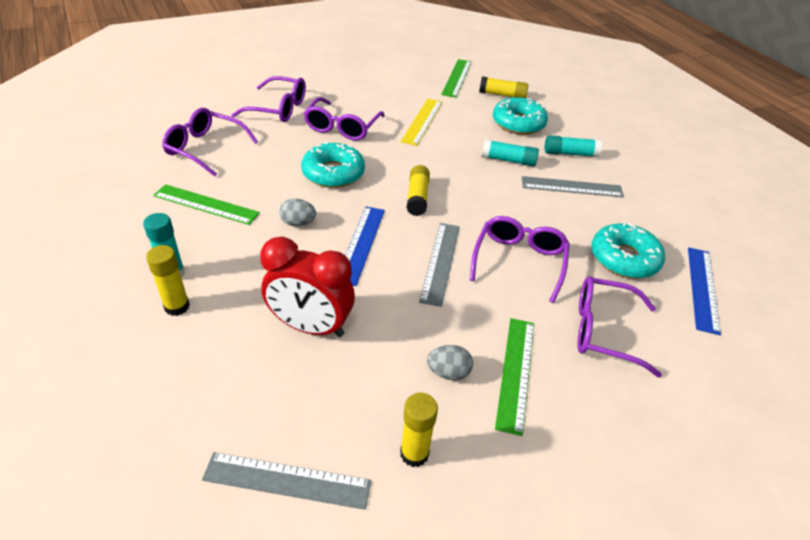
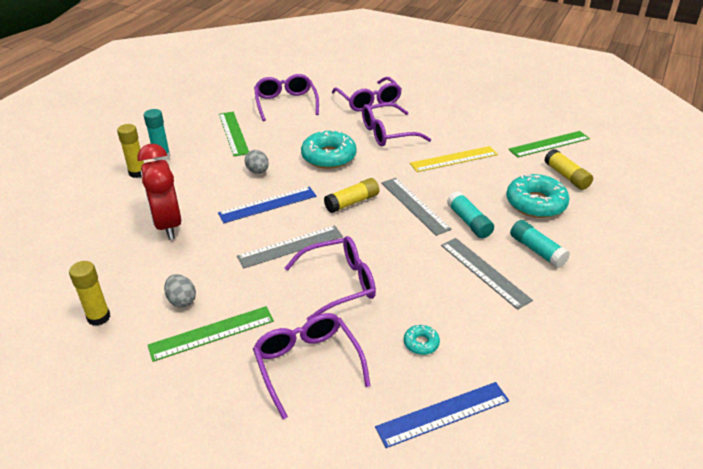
camera: 55 degrees right, 5 degrees down
(287, 480) = (43, 277): grey ruler -> grey ruler (415, 205)
(624, 258) = (421, 343): turquoise donut -> turquoise donut, size x0.47

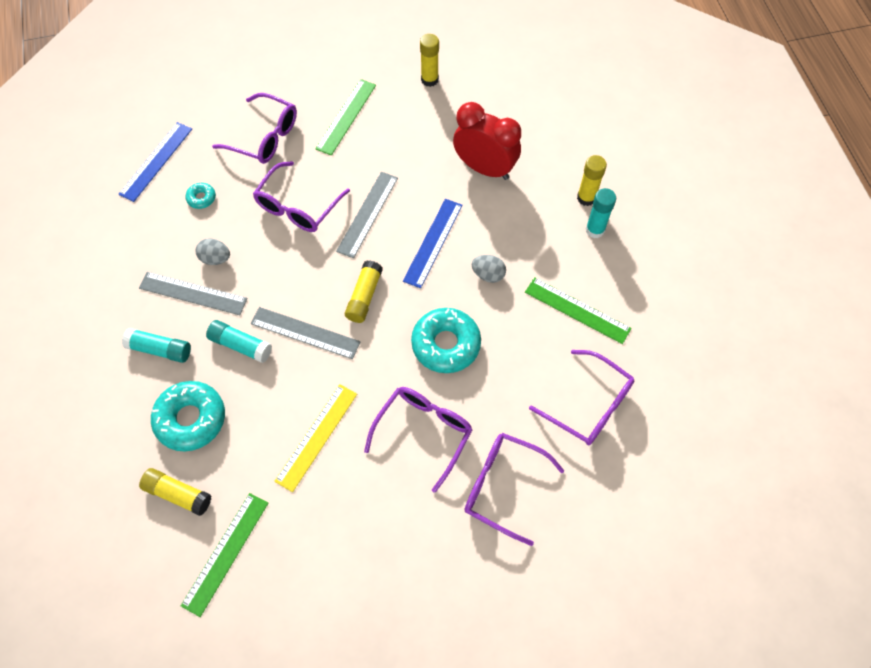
camera: 140 degrees right, 25 degrees up
(182, 300) = (393, 123): grey egg -> grey egg (215, 258)

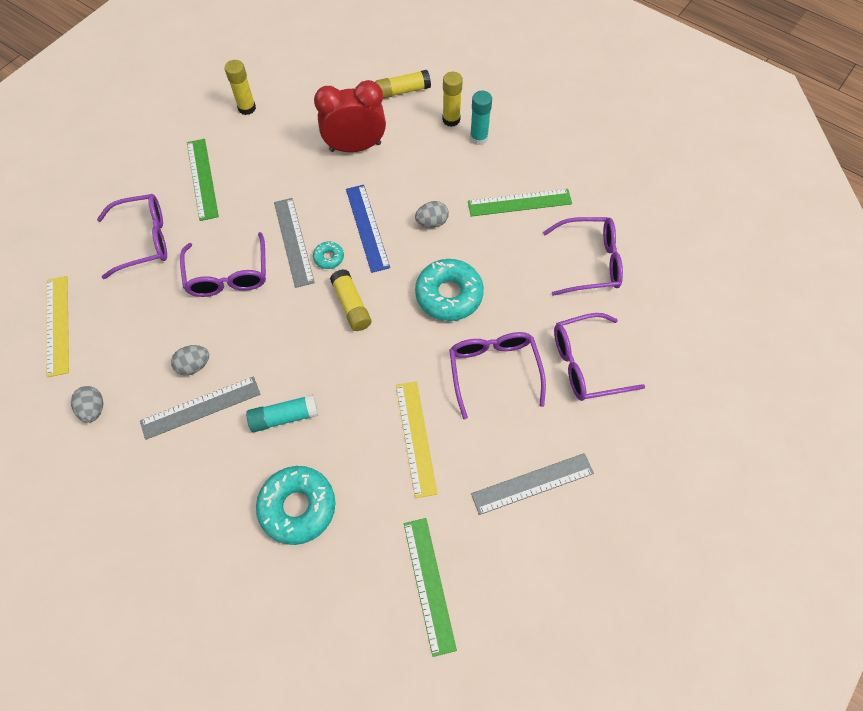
camera: 40 degrees left, 0 degrees up
(126, 240) = (93, 409): none -> grey egg
(156, 161) = (57, 325): blue ruler -> yellow ruler
(160, 349) = (215, 474): turquoise glue stick -> none
(178, 494) = (344, 574): yellow glue stick -> yellow glue stick (403, 91)
(201, 198) = (132, 326): turquoise donut -> turquoise donut (329, 258)
(305, 333) = (329, 367): grey ruler -> grey ruler (532, 484)

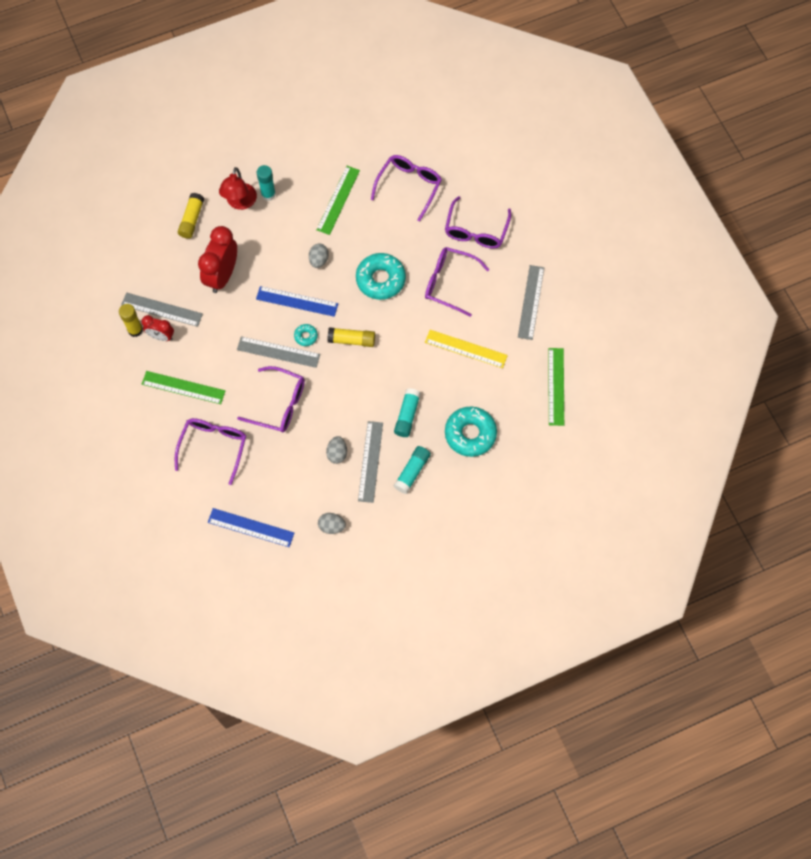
camera: 60 degrees left, 5 degrees up
(57, 325) = (250, 527): yellow ruler -> blue ruler
(209, 463) = (412, 472): none -> turquoise glue stick
(251, 132) = (161, 336): none -> red clock
(283, 117) = (161, 310): none -> grey ruler
(429, 584) = (556, 386): green ruler -> green ruler turned 75 degrees clockwise
(451, 119) = (240, 202): yellow glue stick -> red lamp

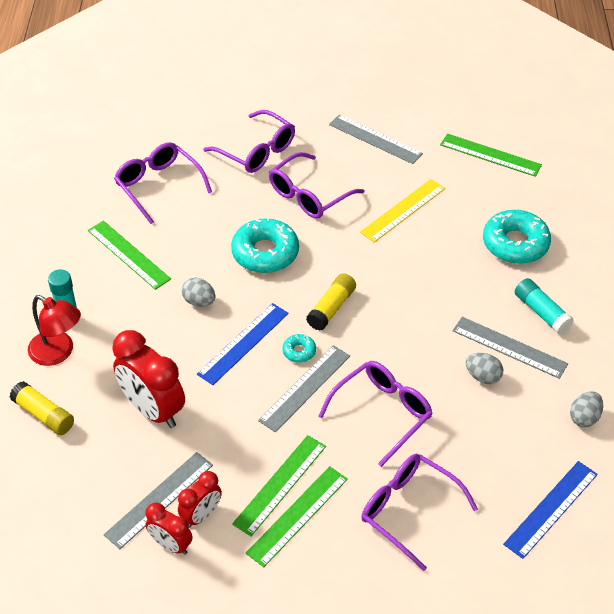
camera: 65 degrees left, 20 degrees down
(135, 330) = (171, 545): yellow glue stick -> red clock
(200, 369) = (280, 484): none -> green ruler
(407, 416) = (463, 291): turquoise glue stick -> none

